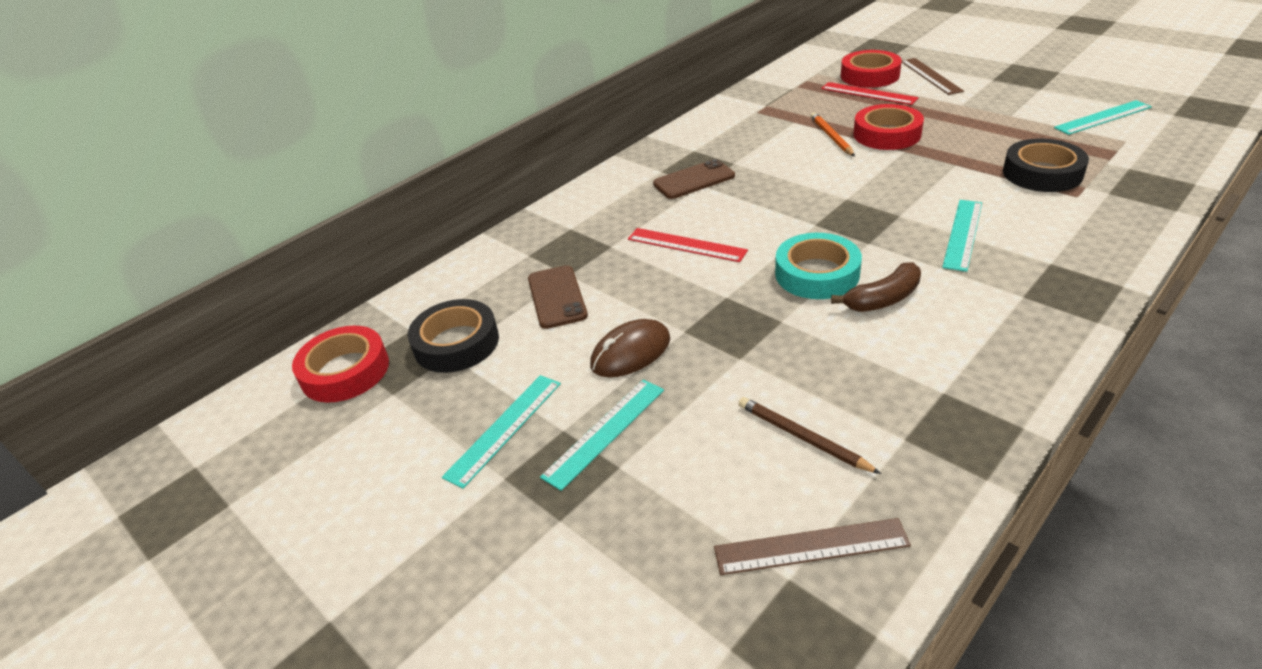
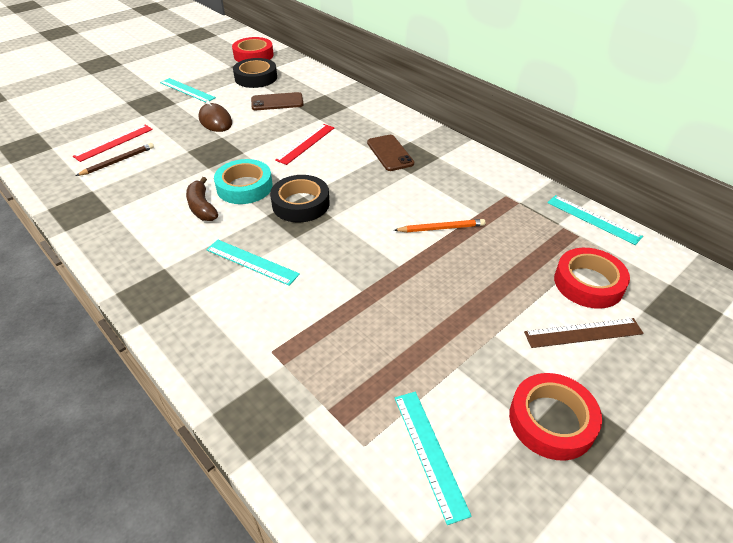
camera: 90 degrees right, 5 degrees up
(604, 432) = (165, 112): turquoise ruler -> turquoise ruler (593, 219)
(811, 547) = (60, 154): brown ruler -> none
(868, 93) = (537, 271): red ruler -> red ruler (114, 142)
(887, 134) = (436, 262): red tape -> red tape (551, 420)
(1042, 173) = (321, 343): black tape -> black tape (300, 204)

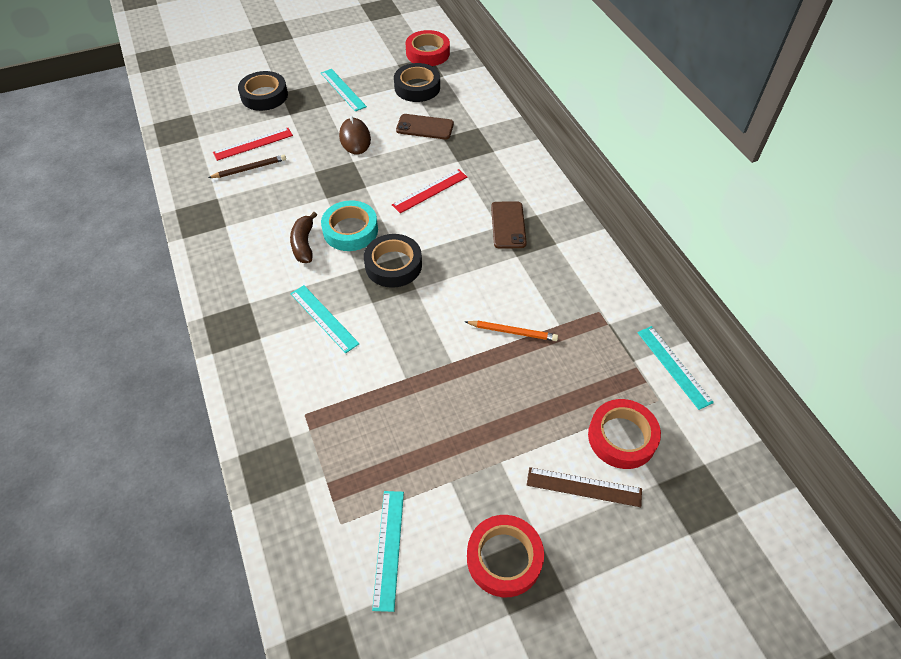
camera: 20 degrees right, 10 degrees up
(110, 107) = (264, 96): none -> black tape

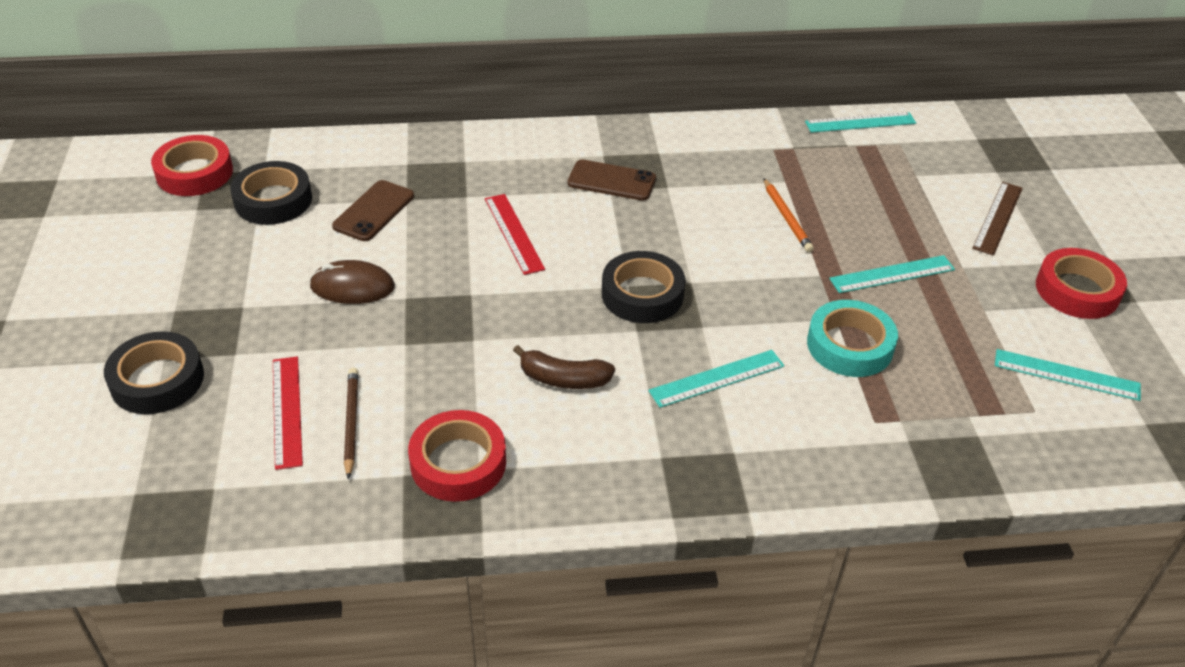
camera: 75 degrees left, 10 degrees down
(343, 90) = (216, 280): turquoise ruler -> turquoise ruler (892, 274)
(350, 230) = (556, 325): turquoise tape -> turquoise tape (849, 345)
(512, 332) = (786, 218): orange pencil -> orange pencil turned 135 degrees clockwise
(622, 437) = (942, 178): red tape -> red tape (458, 463)

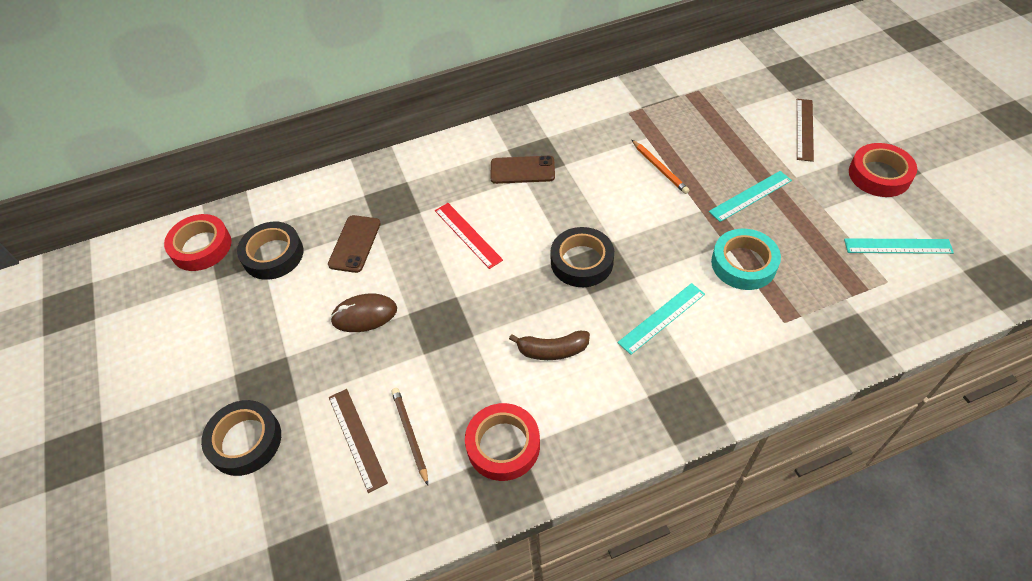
camera: 10 degrees left, 10 degrees up
(287, 411) = (357, 439): red ruler -> brown ruler
(860, 122) = (681, 74): turquoise ruler -> none

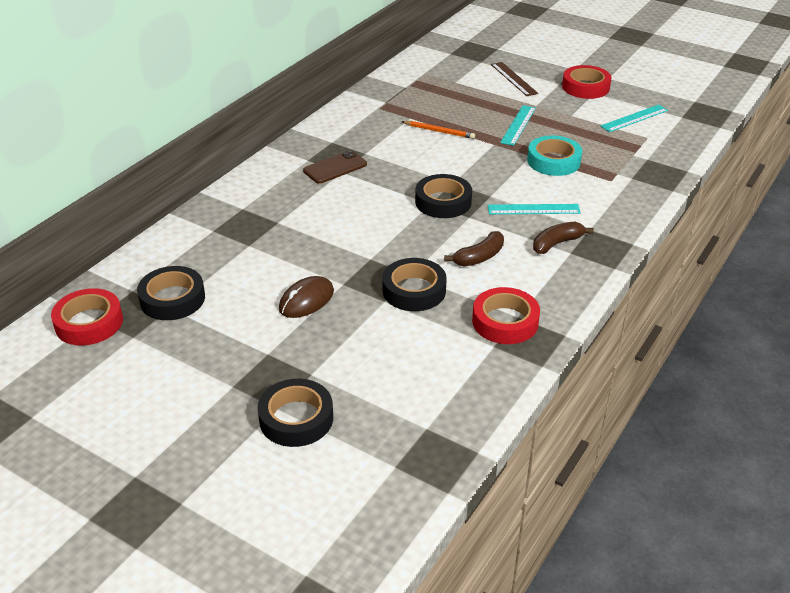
camera: 40 degrees left, 15 degrees down
(355, 244) = (243, 262): brown phone -> none
(357, 439) = (390, 371): brown ruler -> none
(410, 435) = (430, 349): brown pencil -> none
(458, 356) = (414, 290): none -> black tape
(467, 235) = (336, 220): red ruler -> none
(644, 376) = (557, 243): none -> brown banana
(662, 318) = (533, 209): turquoise ruler -> turquoise ruler turned 75 degrees clockwise

